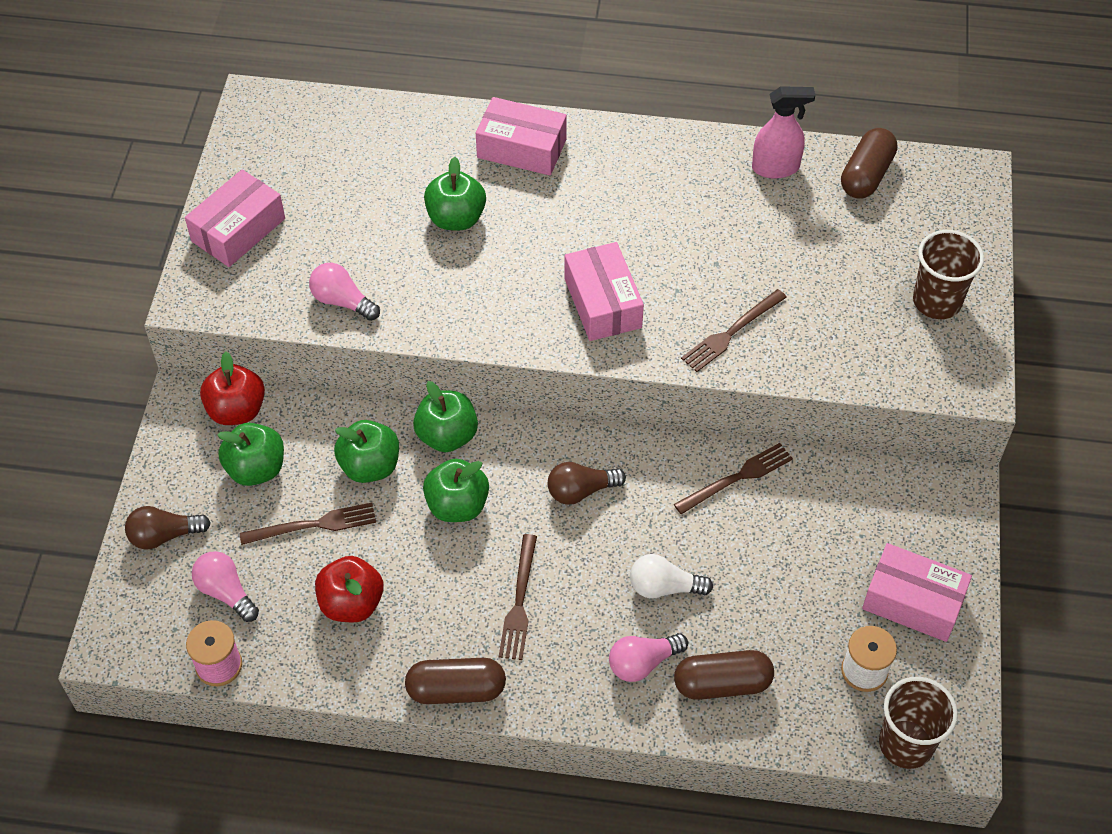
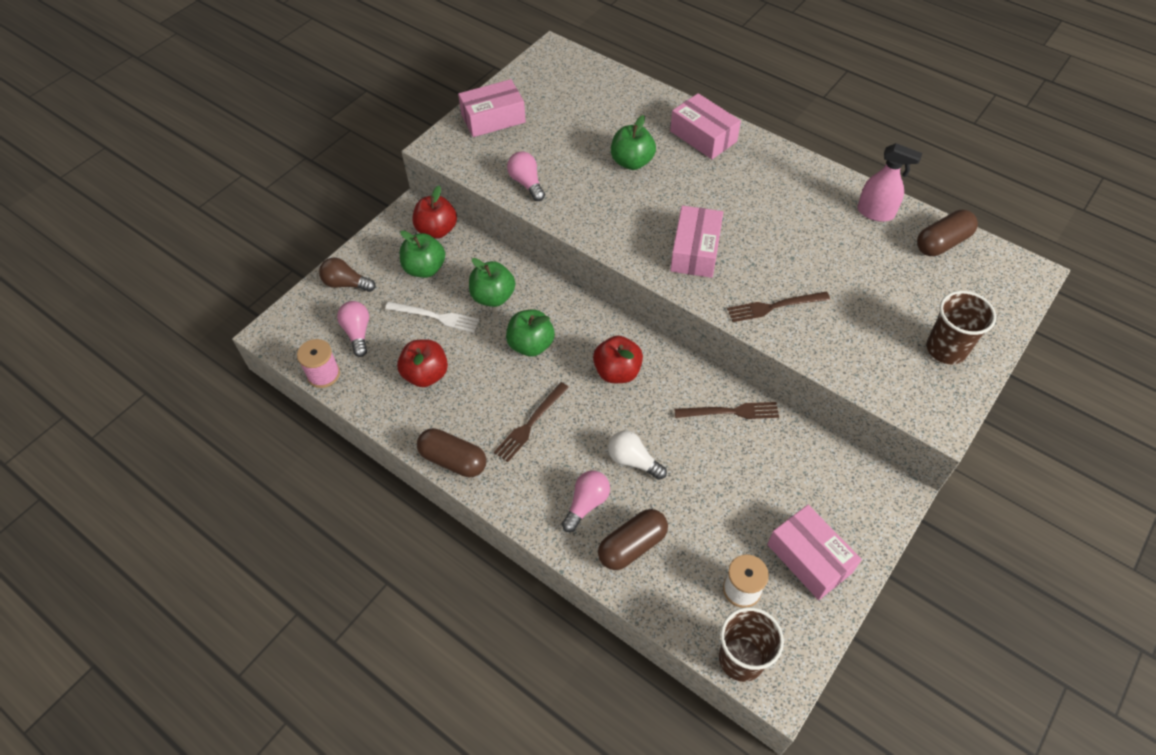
camera: 30 degrees right, 0 degrees up
(313, 525) = (435, 317): brown fork -> white fork
(447, 436) = (553, 299): green apple -> none
(581, 491) = (617, 372): brown light bulb -> red apple
(643, 663) = (586, 504): pink light bulb -> pink light bulb turned 120 degrees clockwise
(722, 683) = (632, 546): brown capsule -> brown capsule turned 60 degrees counterclockwise

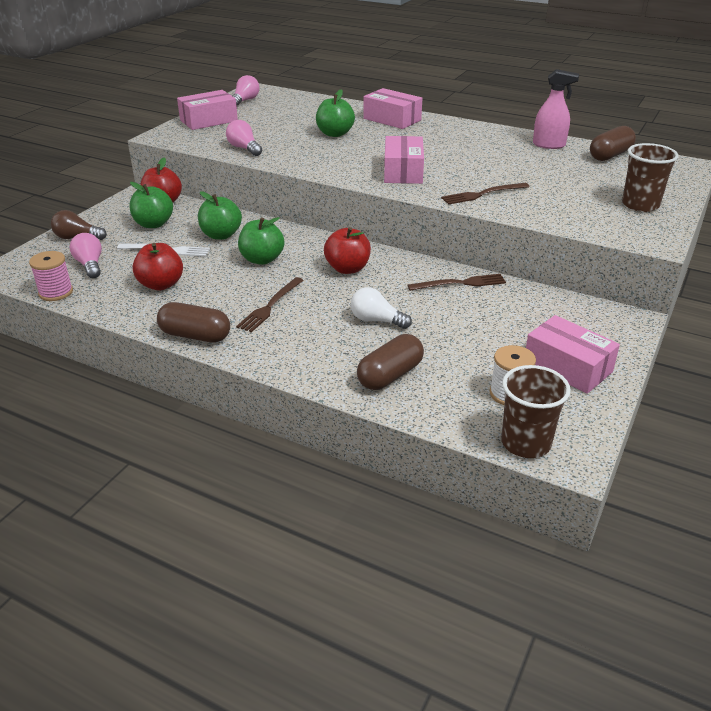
camera: 10 degrees left, 20 degrees down
(586, 504) = (337, 352): pink light bulb -> pink light bulb (245, 101)

